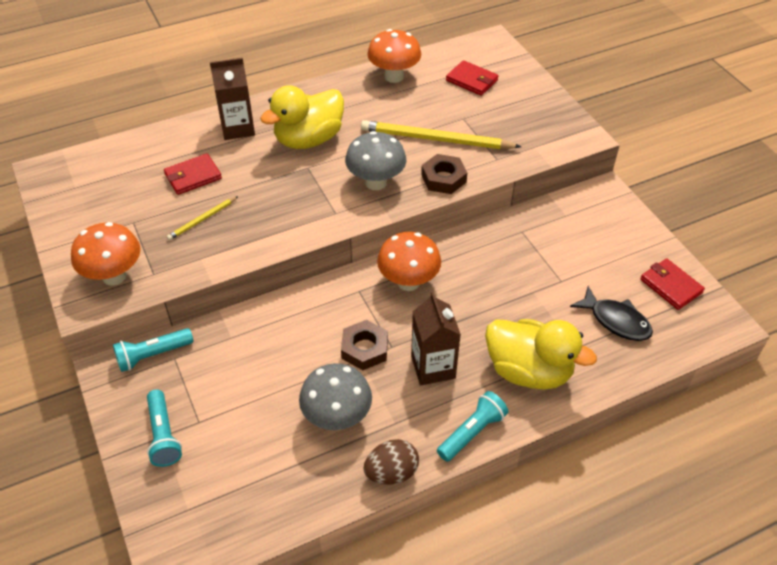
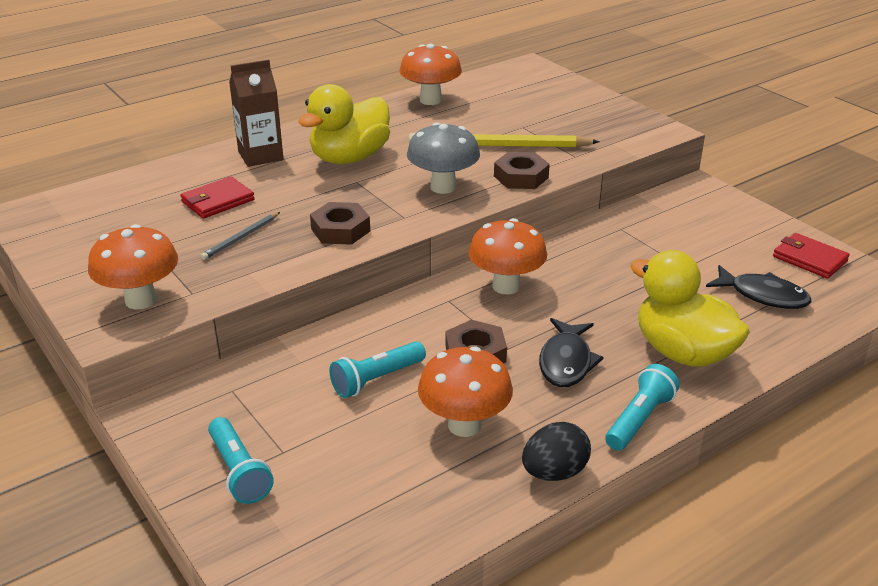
camera: 10 degrees left, 15 degrees down
(153, 355) = (202, 390): turquoise flashlight -> turquoise flashlight (376, 379)
(202, 220) = (241, 238): yellow pencil -> grey pencil
(281, 221) = (340, 230): none -> brown nut
(337, 417) = (464, 425): grey mushroom -> orange mushroom
(391, 472) = (554, 472): brown egg -> black egg
(433, 367) = (566, 362): brown carton -> black fish
(472, 80) = (520, 96): red wallet -> none
(528, 371) = (682, 352): yellow duck -> yellow duck turned 150 degrees counterclockwise

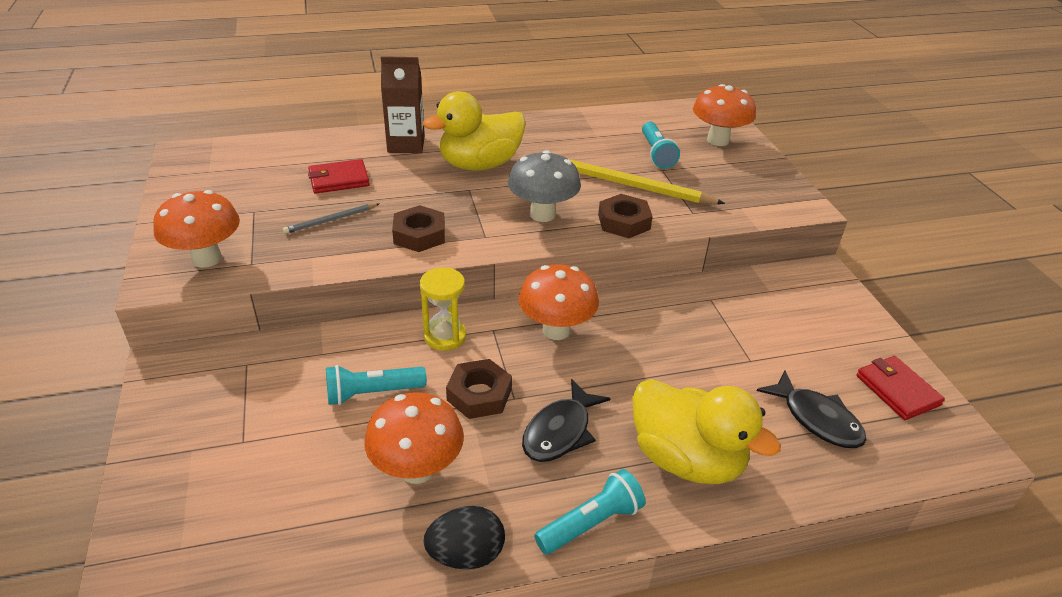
camera: 20 degrees right, 5 degrees up
(239, 472) = (193, 449): turquoise flashlight -> turquoise flashlight (656, 154)
(408, 317) = (445, 336): none -> yellow hourglass
(430, 100) = (593, 123): orange mushroom -> orange mushroom (718, 140)
(682, 352) = (686, 459): yellow duck -> yellow duck turned 150 degrees clockwise

